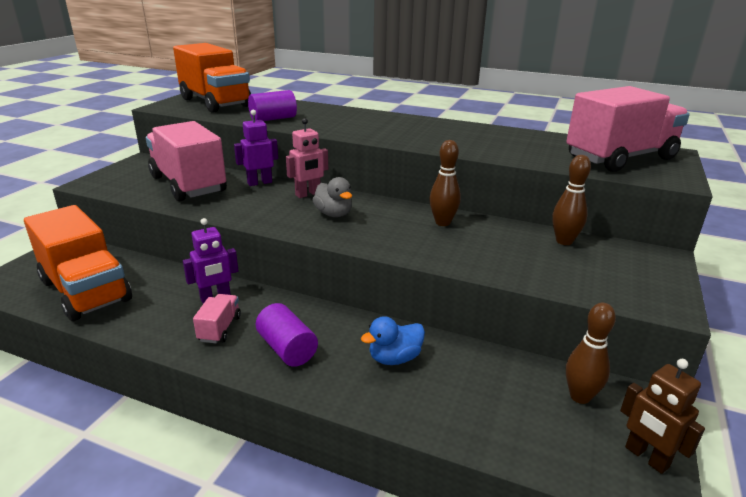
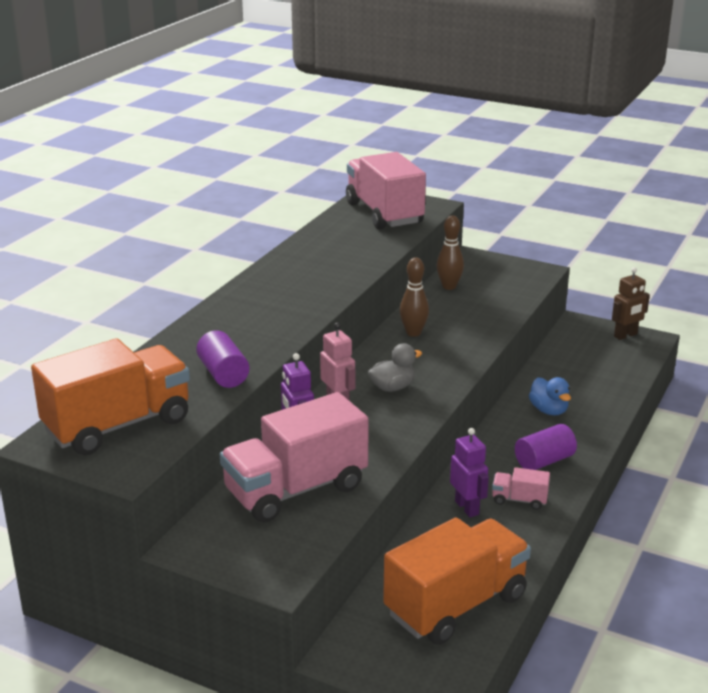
camera: 85 degrees left, 0 degrees up
(580, 396) = (578, 345): brown bowling pin -> none

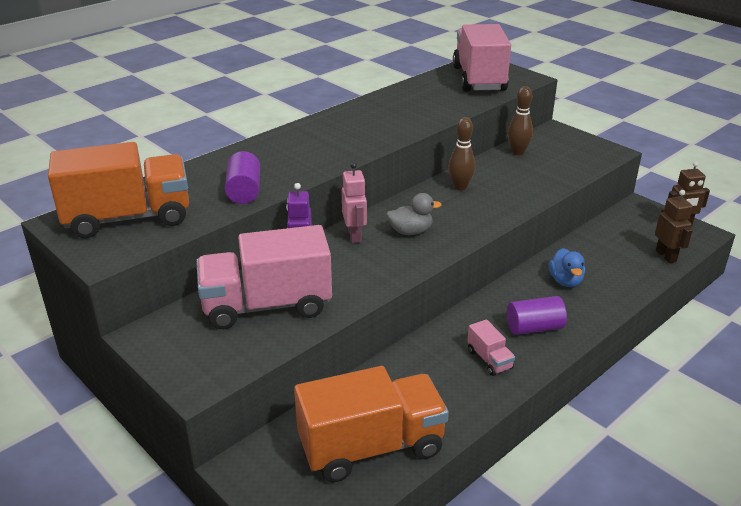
camera: 20 degrees right, 5 degrees up
(467, 508) = (437, 355): purple robot -> none
(519, 500) = (489, 359): pink truck -> pink truck turned 150 degrees counterclockwise
(628, 367) = (666, 256): none -> brown robot

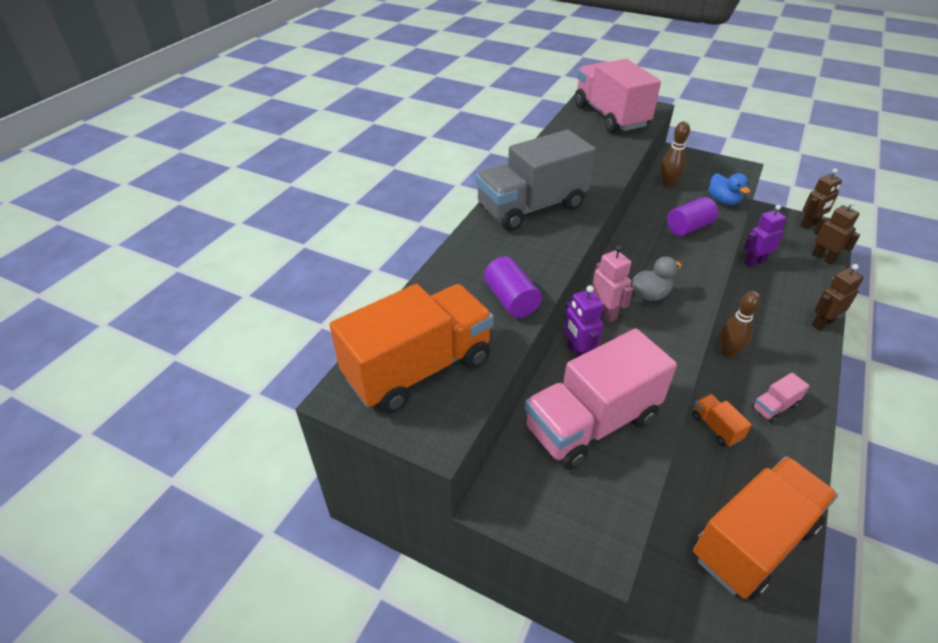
camera: 20 degrees left, 10 degrees up
(329, 134) = (531, 207): none -> grey truck
(415, 360) = (715, 427): none -> orange truck
(460, 187) = (651, 233): brown bowling pin -> brown bowling pin (728, 352)
(489, 359) = (774, 407): pink truck -> pink truck turned 105 degrees clockwise
(534, 328) = (783, 361): purple cylinder -> purple cylinder (688, 227)
(565, 281) = (769, 304): blue duck -> blue duck (723, 201)
(583, 245) = (754, 262): none -> purple robot
(608, 308) = (822, 323): none -> brown robot

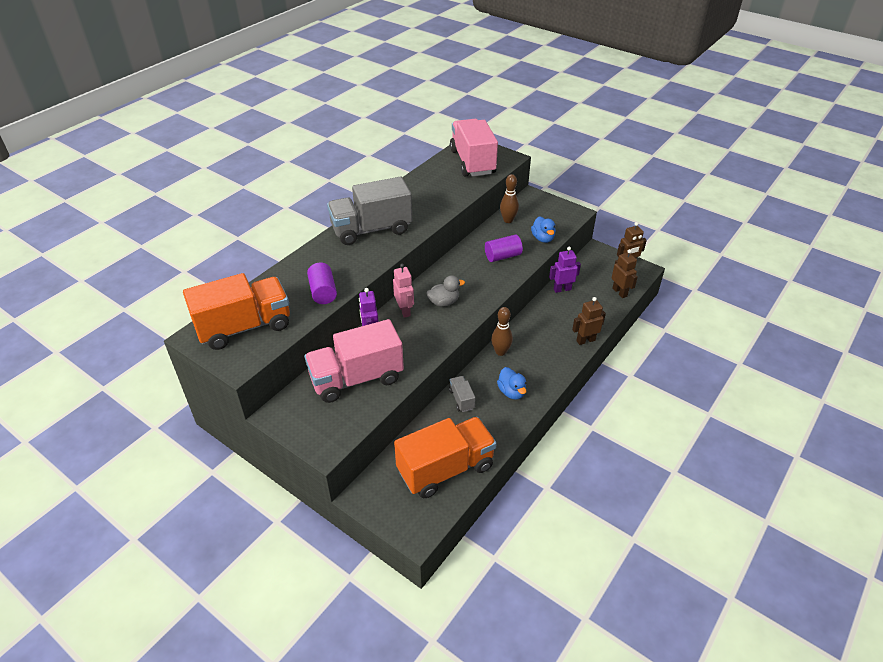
camera: 10 degrees right, 0 degrees up
(715, 427) = (461, 399): orange truck -> grey truck
(774, 407) = (511, 392): pink truck -> blue duck

